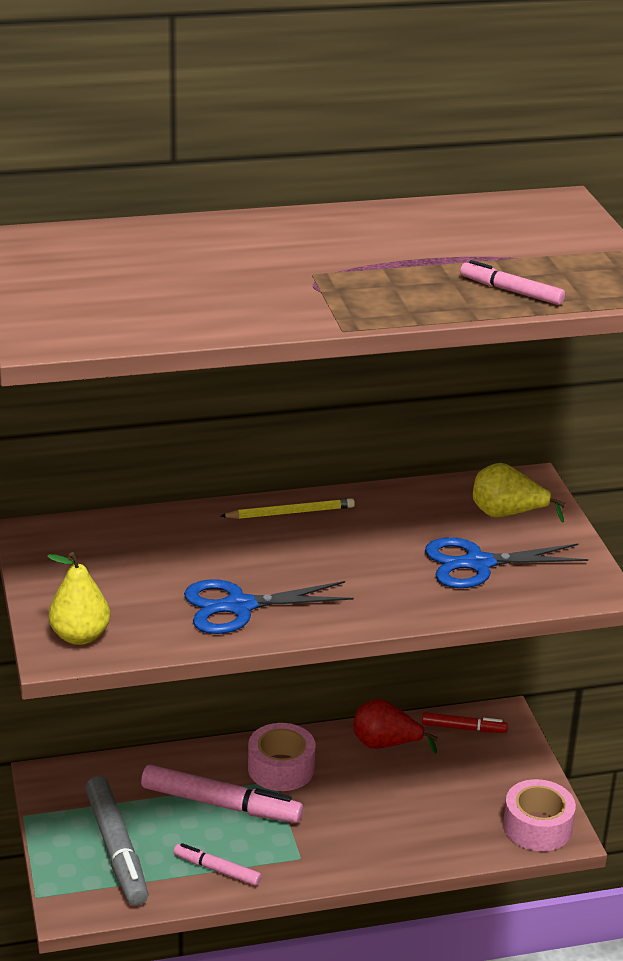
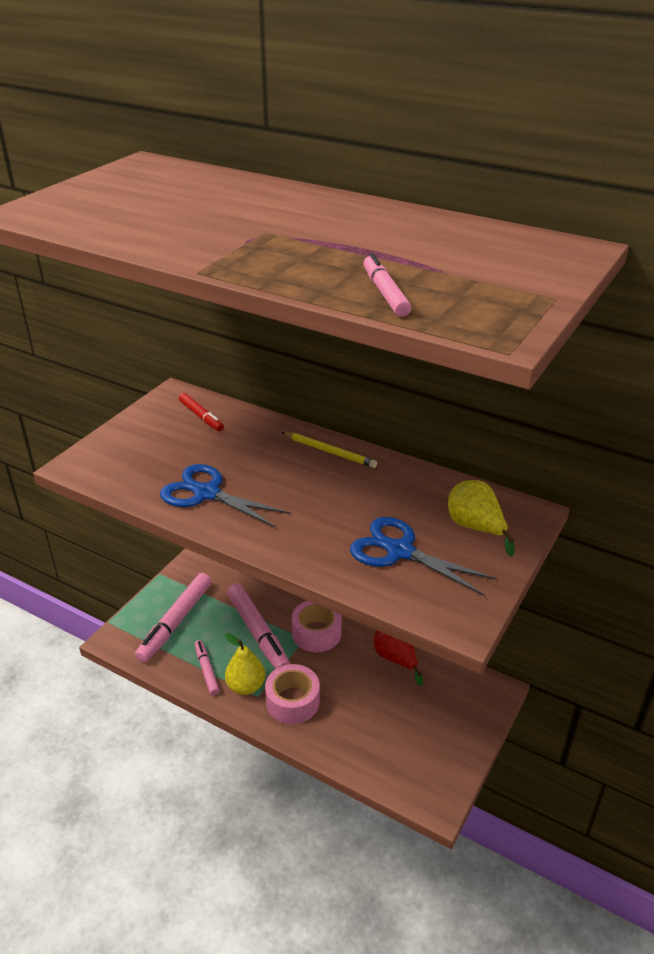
camera: 45 degrees right, 5 degrees up
(80, 636) = (100, 462): yellow pear -> yellow pear (246, 686)
(117, 849) = (175, 622): grey marker -> pink marker
(463, 728) = (459, 680): red marker -> red marker (201, 416)
(537, 827) = (426, 783): pink tape -> pink tape (292, 701)

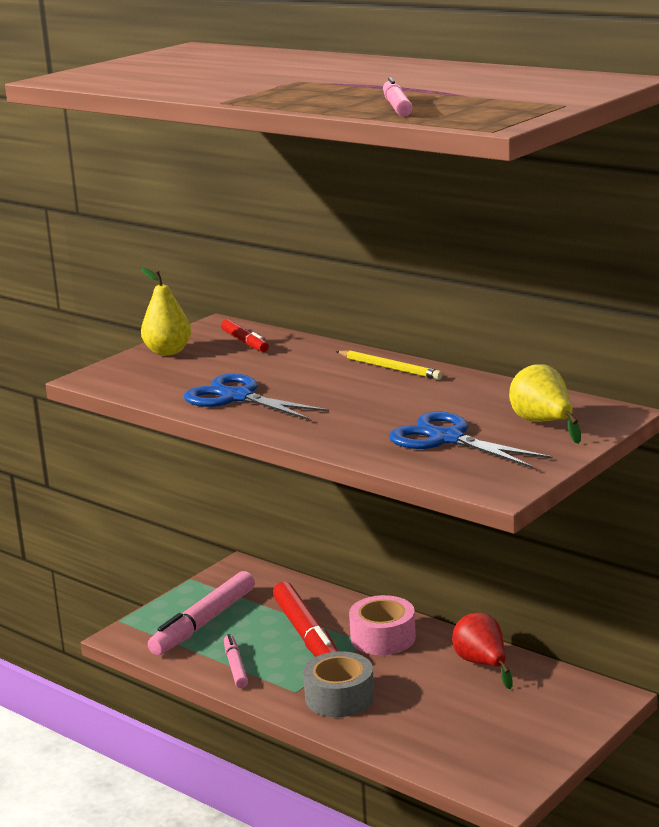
camera: 10 degrees right, 15 degrees down
(246, 686) = (282, 682): yellow pear -> yellow pear (168, 352)
(258, 633) = (307, 635): pink marker -> red marker
(292, 701) = (339, 697): pink tape -> grey tape

